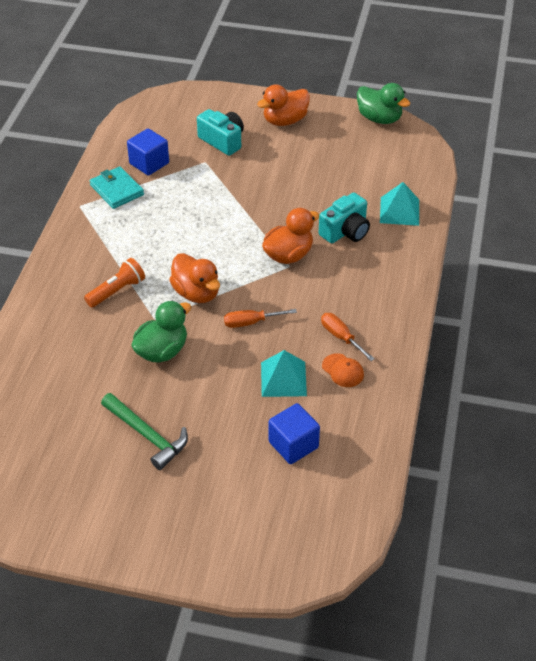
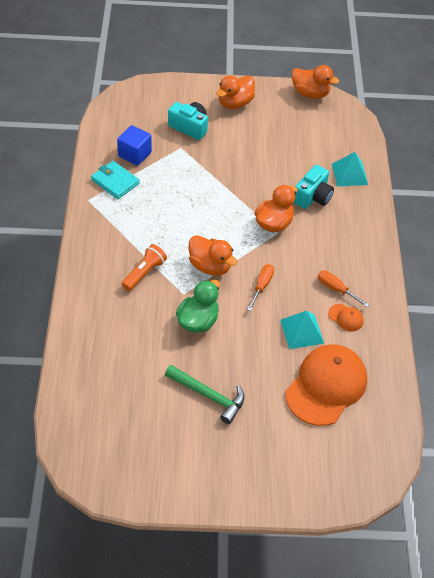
camera: 15 degrees left, 5 degrees up
(251, 322) = (261, 286): orange screwdriver -> orange screwdriver turned 135 degrees clockwise
(293, 445) = (326, 386): blue cube -> orange cap
(379, 118) = (310, 93): green duck -> orange duck

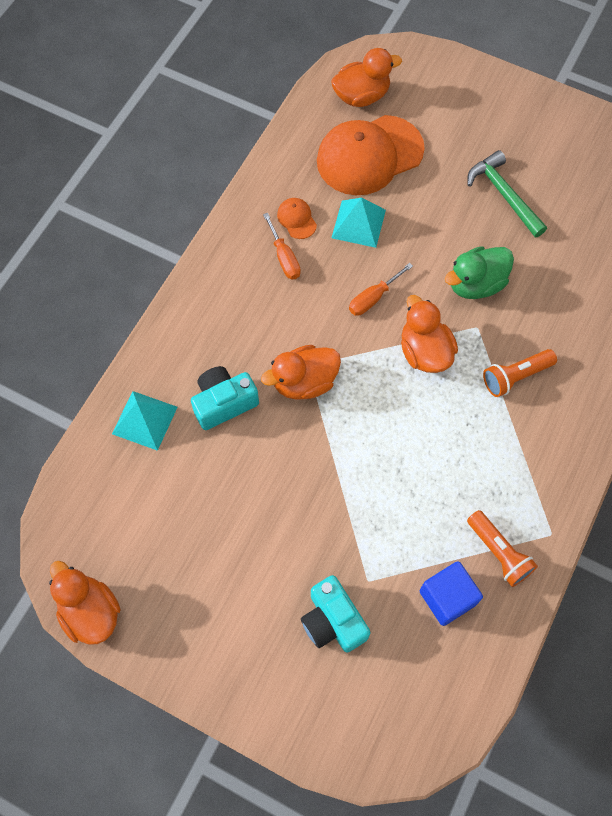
camera: 150 degrees left, 15 degrees up
(115, 182) = (498, 552): turquoise wallet -> orange flashlight
(235, 103) = (229, 644): orange duck -> orange duck (361, 96)

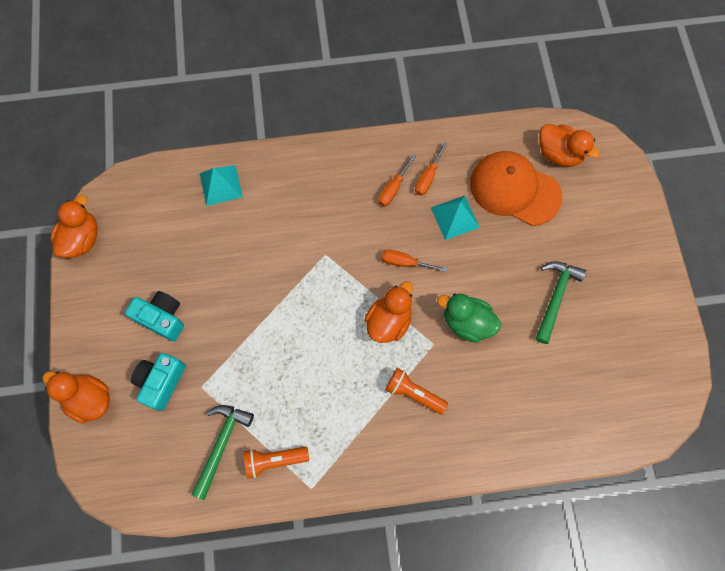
camera: 55 degrees right, 5 degrees up
(224, 403) = (263, 222): turquoise camera -> turquoise camera (162, 318)
(297, 219) = (428, 177): orange cap -> orange screwdriver
(304, 382) = (312, 260): orange duck -> orange duck (90, 399)
(447, 597) = (221, 445): blue cube -> green hammer
(498, 552) = (274, 460): orange flashlight -> orange flashlight turned 60 degrees clockwise

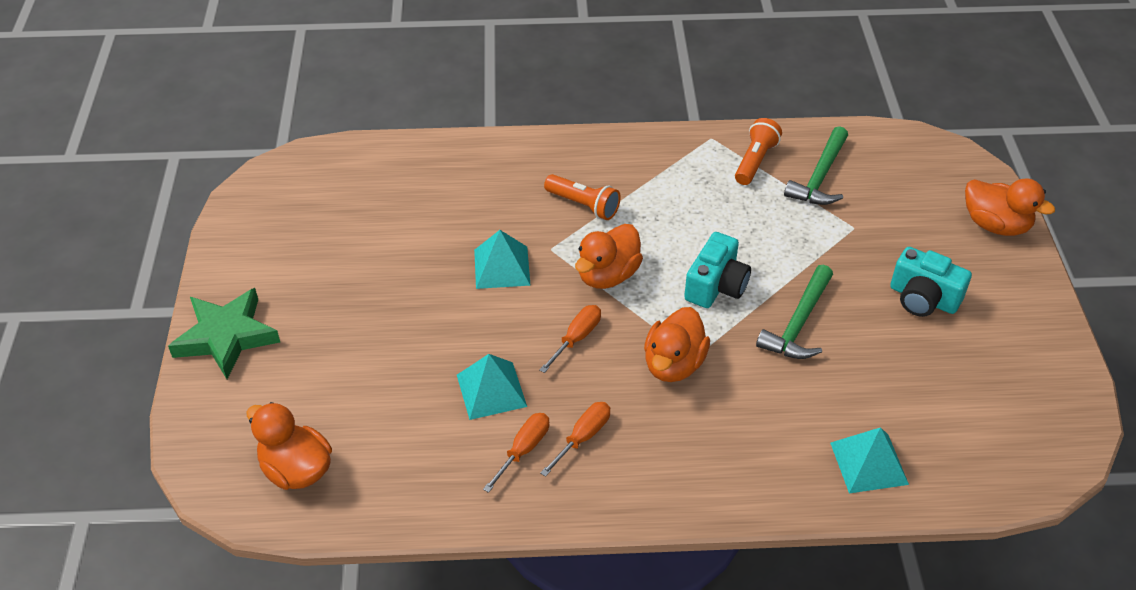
camera: 175 degrees left, 25 degrees down
(82, 239) = (1074, 401): orange duck -> orange duck (673, 364)
(161, 382) = (907, 235): turquoise camera -> turquoise camera (716, 286)
(274, 460) = (755, 161): orange flashlight -> orange flashlight turned 60 degrees counterclockwise
(405, 262) = (576, 338): orange screwdriver -> orange screwdriver turned 75 degrees counterclockwise
(466, 322) = (502, 267): green duck -> turquoise pyramid
(514, 190) = (387, 421): orange cap -> none
(555, 297) = (373, 285): green hammer -> green hammer (798, 323)
(639, 244) = (226, 336): none -> green star

